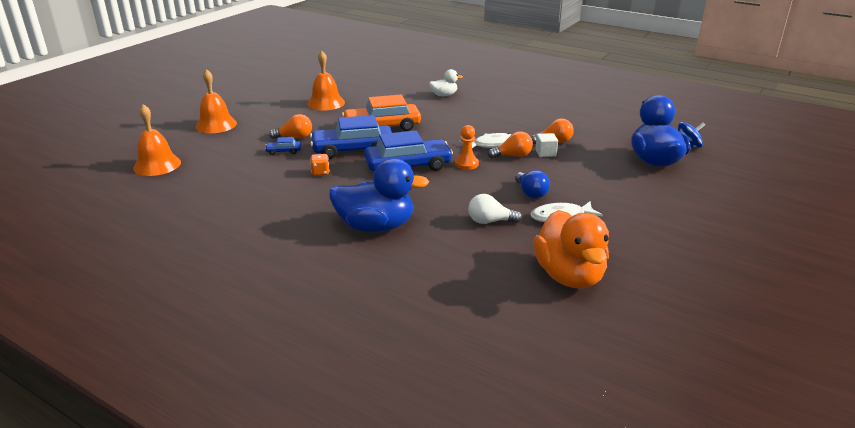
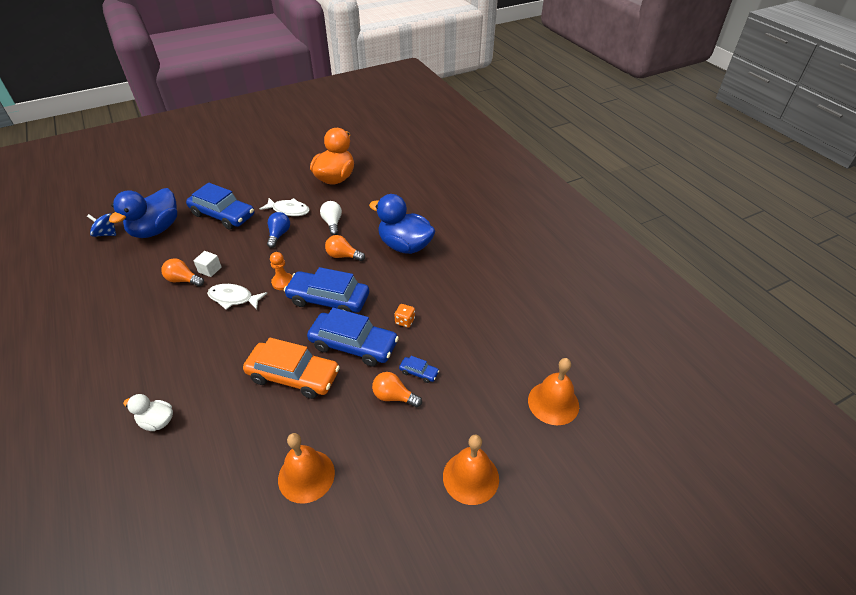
camera: 150 degrees left, 15 degrees up
(490, 221) = (332, 223): white light bulb -> white light bulb turned 135 degrees counterclockwise
(512, 156) = (237, 277): orange light bulb -> orange light bulb (343, 256)
(621, 190) = (223, 215): none -> blue car

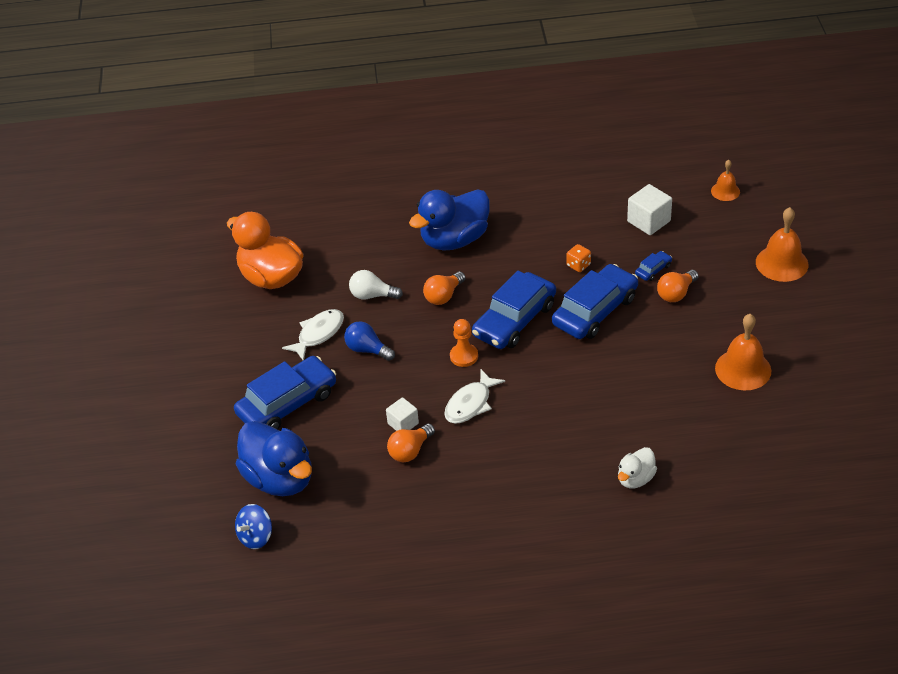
camera: 65 degrees left, 0 degrees up
(293, 376) = (618, 364): orange car -> none
(481, 354) = (649, 221): none -> white cube
(553, 403) = (725, 191): orange bell -> orange bell, size x0.58

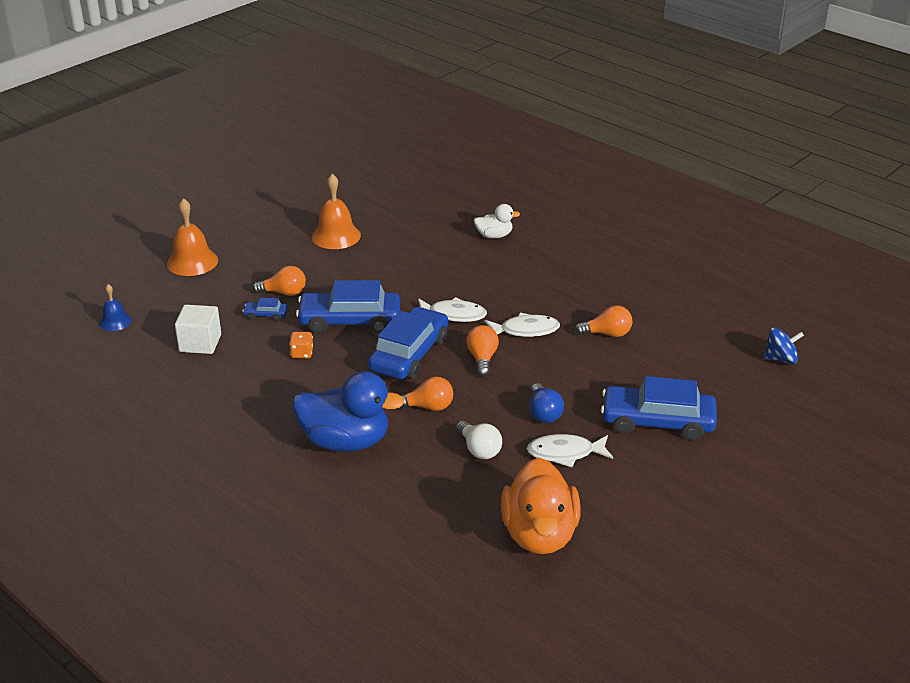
camera: 135 degrees left, 10 degrees down
(279, 479) = (723, 379): blue duck -> none
(403, 423) = (588, 351): white cube -> none
(464, 356) = (482, 359): orange pawn -> orange light bulb
(514, 320) = (409, 354): blue car -> blue car turned 60 degrees counterclockwise
(538, 374) = (453, 315): none -> white fish
(725, 191) = (115, 321): orange bell -> blue bell

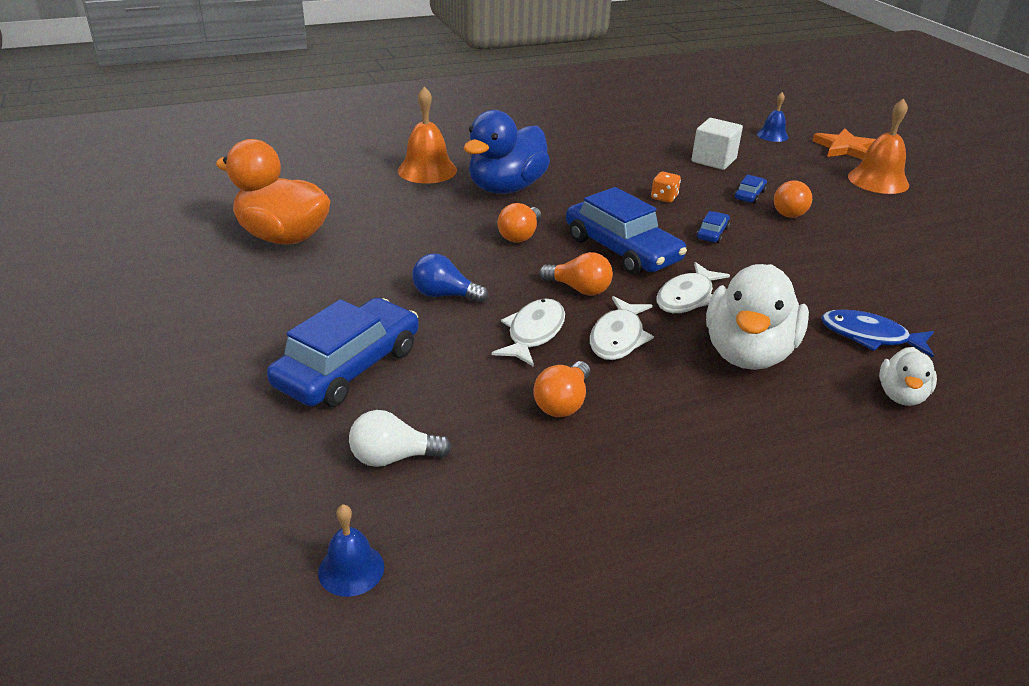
camera: 115 degrees right, 0 degrees up
(126, 282) = (845, 148): none -> orange star
(336, 236) = (924, 268): orange bell -> orange bell (427, 170)
(350, 320) = (712, 233): blue car -> blue car, size x0.43
(442, 248) = (869, 336): none -> blue fish
(479, 449) = (427, 242): white light bulb -> white light bulb (393, 457)
(498, 284) = (748, 353): none -> white duck
(565, 453) = (368, 286): white fish -> white fish (533, 333)
(781, 359) = (351, 569): blue spinning top -> blue bell

